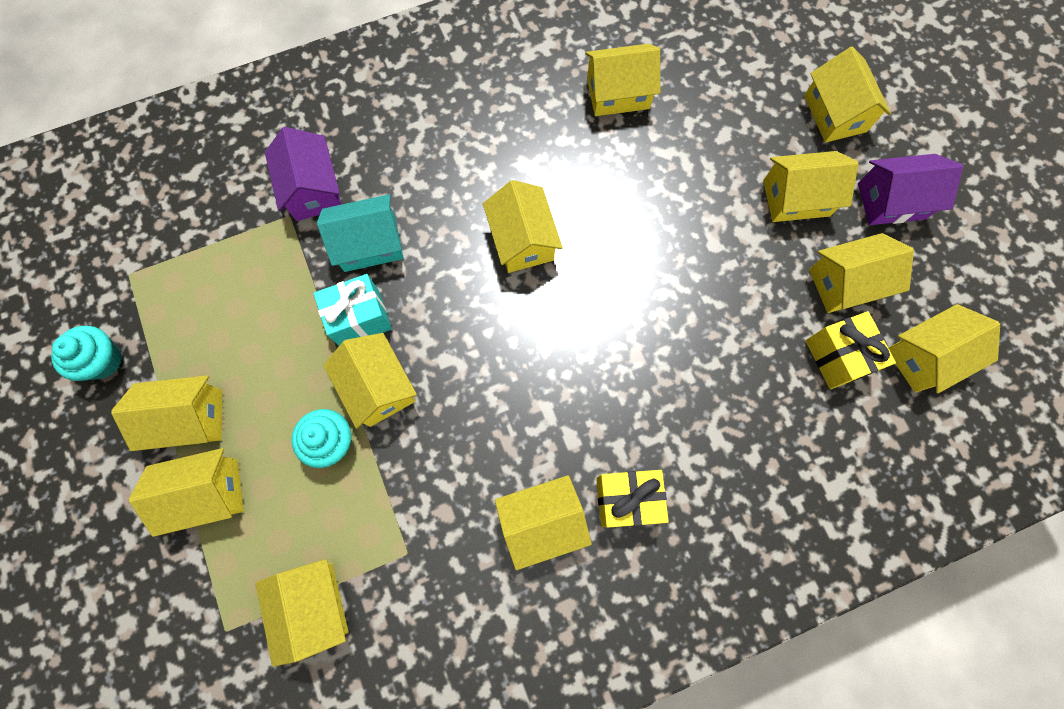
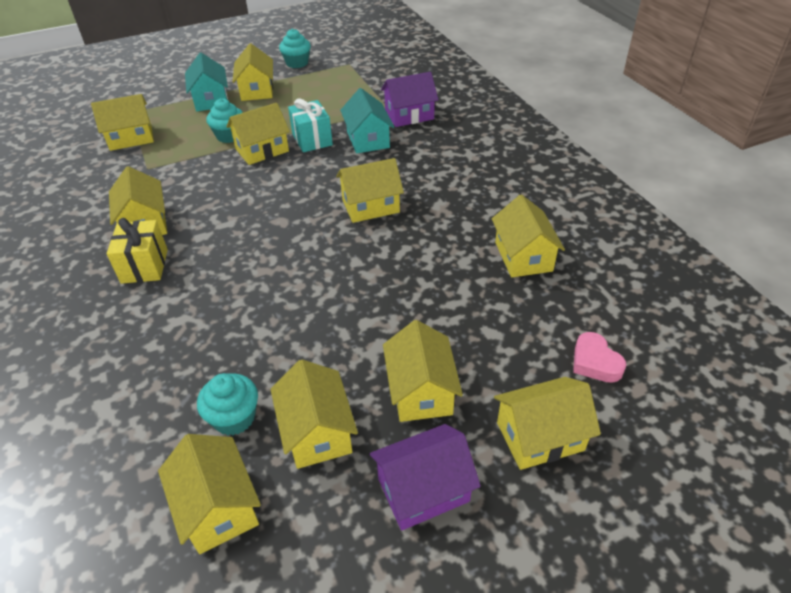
camera: 90 degrees right, 30 degrees down
(207, 492) = (211, 100): yellow house -> turquoise house
(756, 60) = (595, 362): none -> pink heart
(837, 357) = (234, 418): yellow gift -> turquoise cupcake
(891, 201) = (423, 490): purple house -> purple house turned 75 degrees clockwise

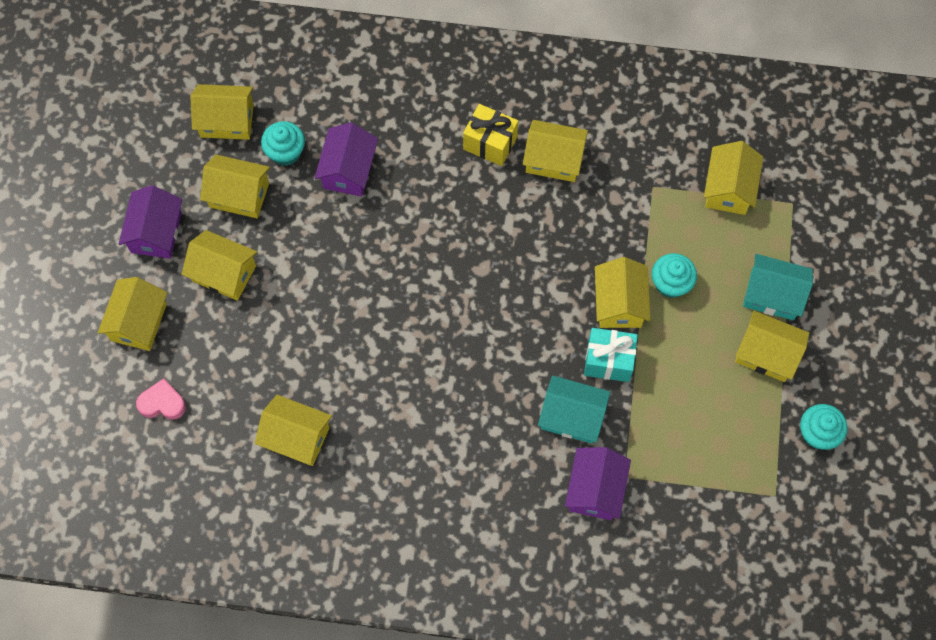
camera: 120 degrees right, 25 degrees up
(229, 351) = (348, 170): none -> purple house
(370, 206) = (452, 355): yellow house -> none

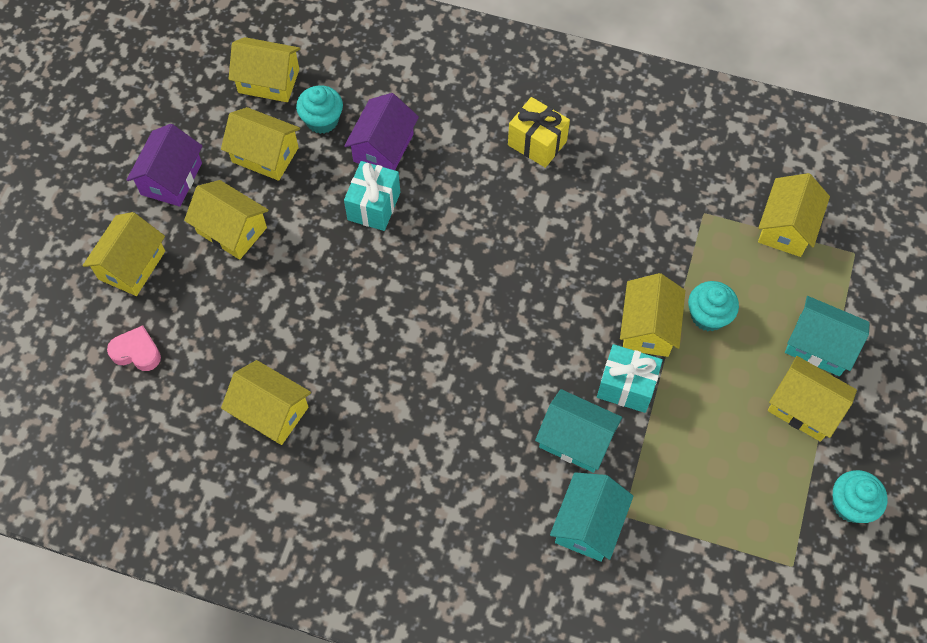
camera: 10 degrees right, 5 degrees down
(351, 229) = (374, 206): none -> turquoise gift
(553, 159) = (602, 169): yellow house -> none
(595, 489) = (588, 524): purple house -> turquoise house

